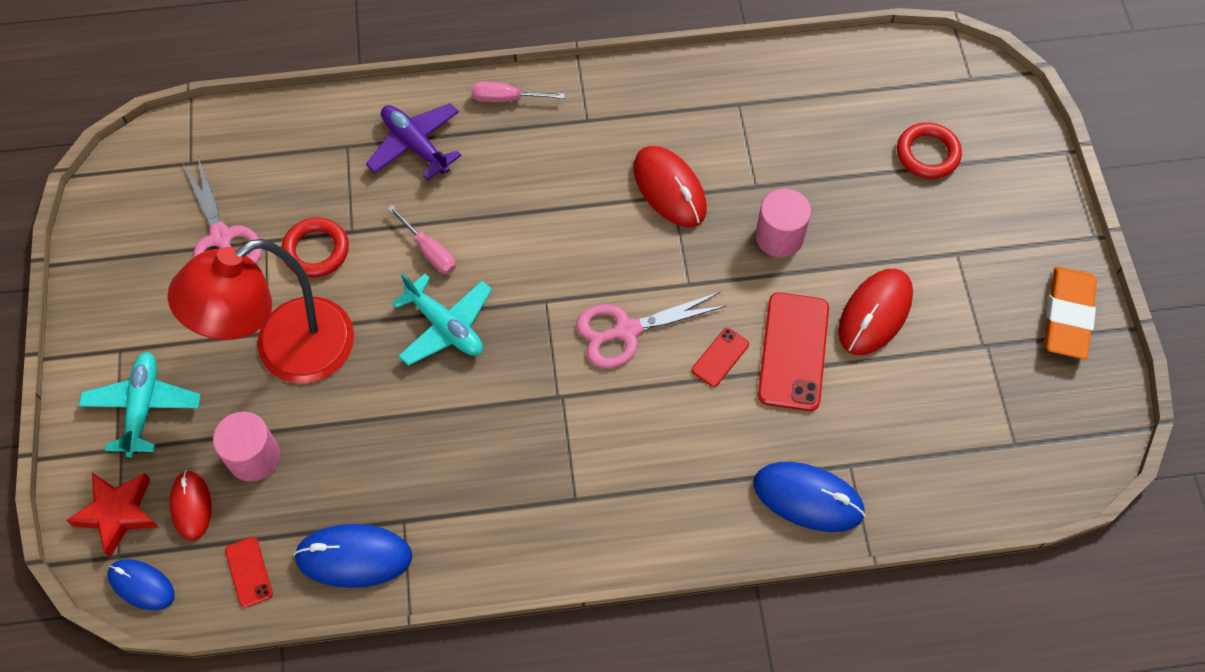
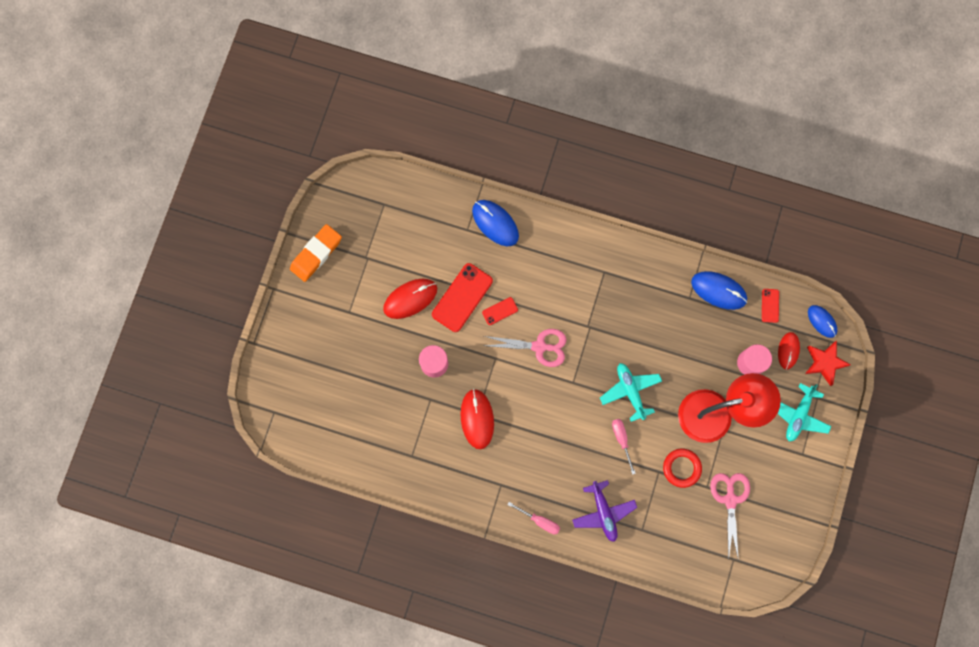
camera: 155 degrees left, 15 degrees up
(927, 154) = (327, 376): red ring -> none

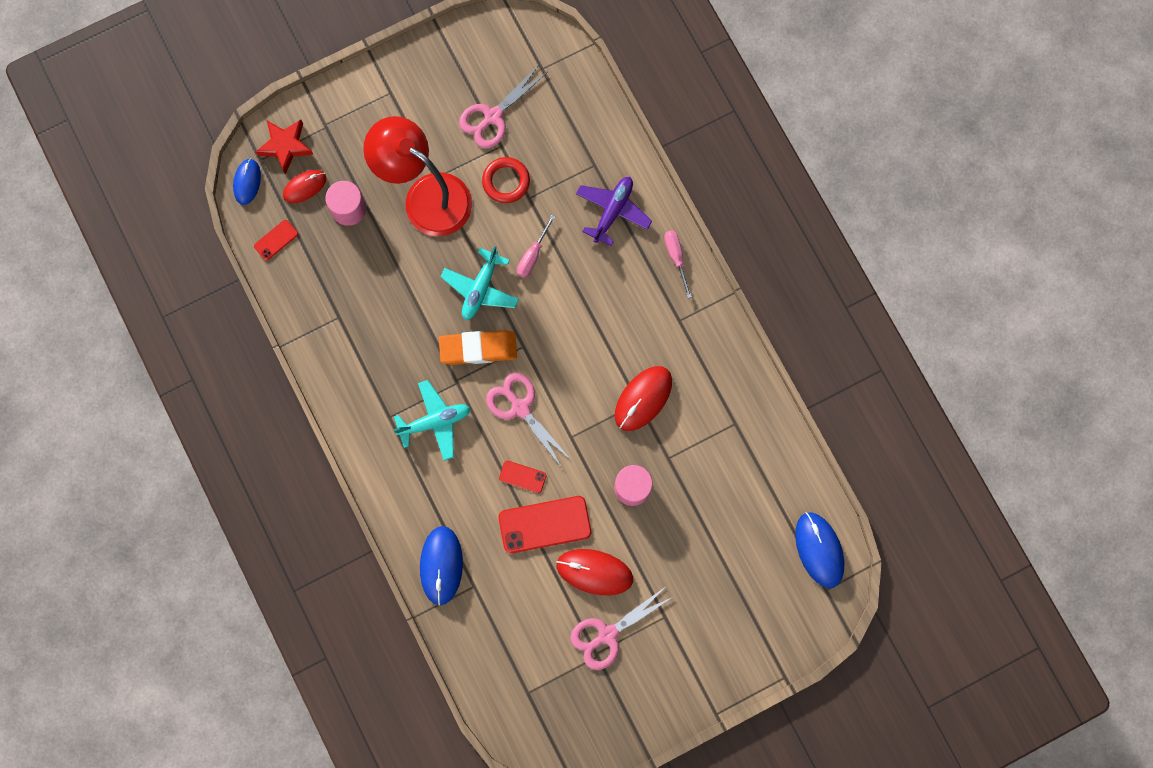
camera: 135 degrees left, 0 degrees up
(316, 254) = (642, 708): orange eraser -> orange eraser (478, 348)
(371, 273) = (607, 634): none -> pink scissors
(718, 291) = (306, 297): blue mouse -> blue mouse (819, 550)
(798, 415) = (358, 126): turquoise plane -> turquoise plane (435, 422)

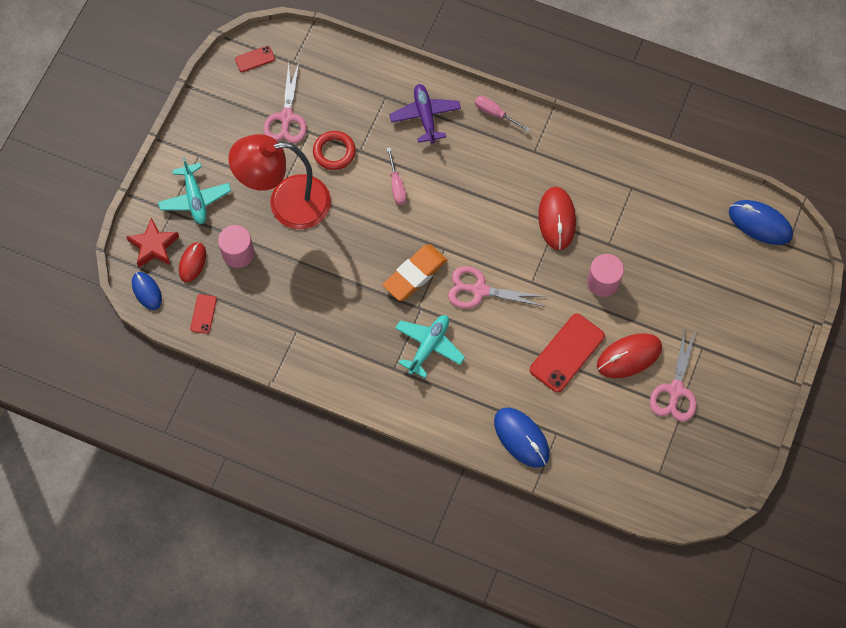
camera: 40 degrees left, 10 degrees down
(480, 288) = (380, 234): turquoise plane -> turquoise plane (195, 198)
(522, 477) = (523, 334): red phone -> red phone (255, 59)

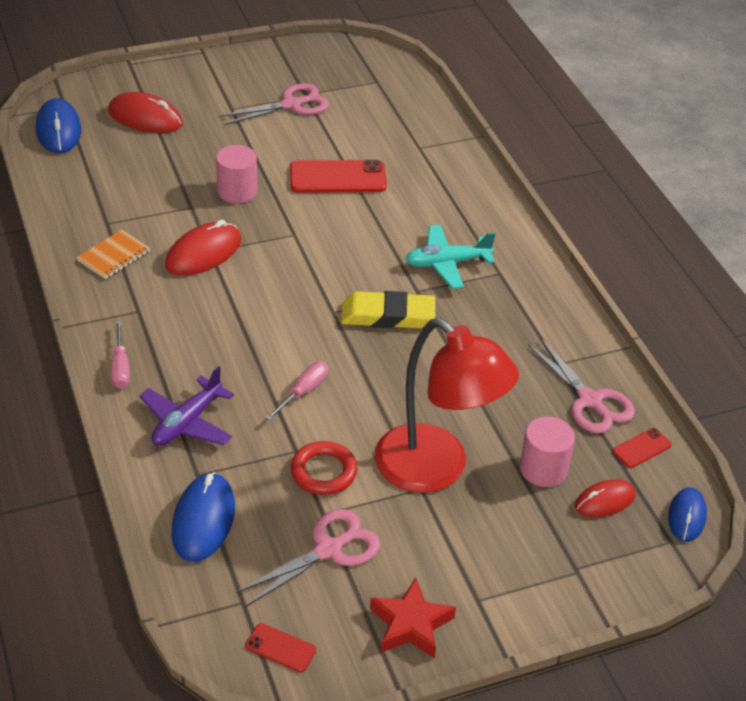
camera: 135 degrees left, 25 degrees down
(154, 246) = (634, 552): red star -> red star (410, 624)
(195, 198) = (533, 559): turquoise plane -> none
(415, 274) = (387, 316): orange eraser -> yellow eraser
(479, 290) = (347, 263): pink scissors -> pink scissors (590, 401)
(521, 438) = (451, 164): blue mouse -> blue mouse (203, 520)
(595, 171) = (113, 256): none -> orange notebook
(629, 356) = (293, 142): red mouse -> red mouse (145, 118)

